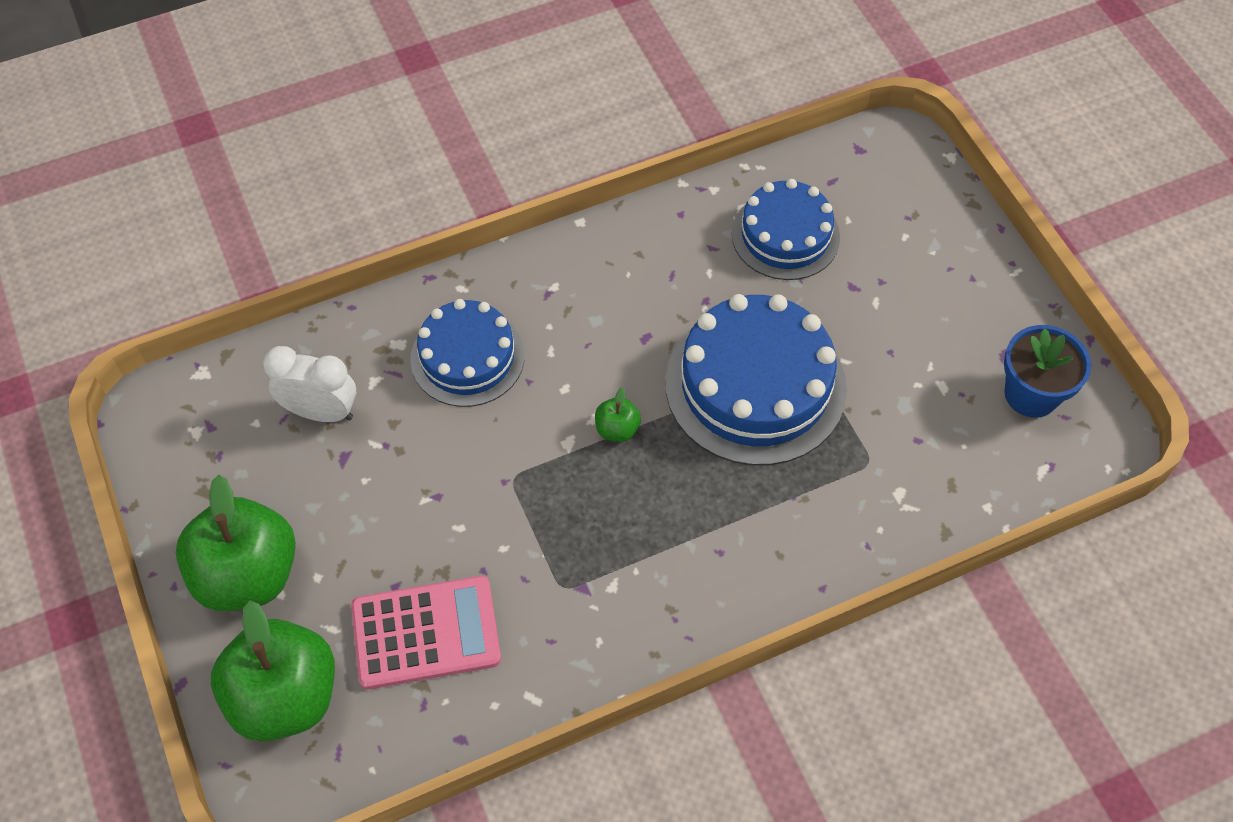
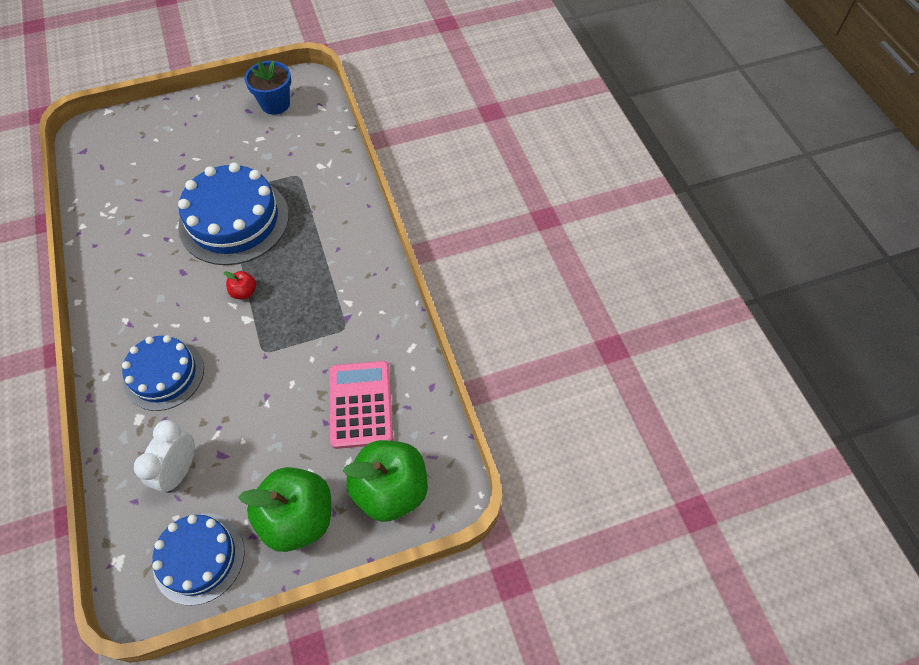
camera: 85 degrees left, 0 degrees up
(617, 429) = (244, 292): green apple -> red apple
(785, 235) = (132, 194): blue cake -> blue cake (199, 558)

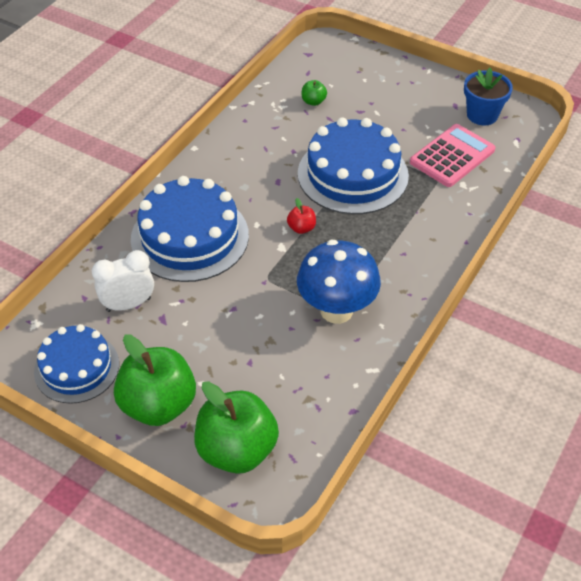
camera: 50 degrees right, 10 degrees down
(135, 187) = (313, 101): none -> green apple
(164, 374) = (190, 237): blue cake -> blue cake, size x1.57
(340, 329) = (336, 310): none -> blue mushroom
(361, 404) = (287, 374): pink calculator -> pink calculator (452, 156)

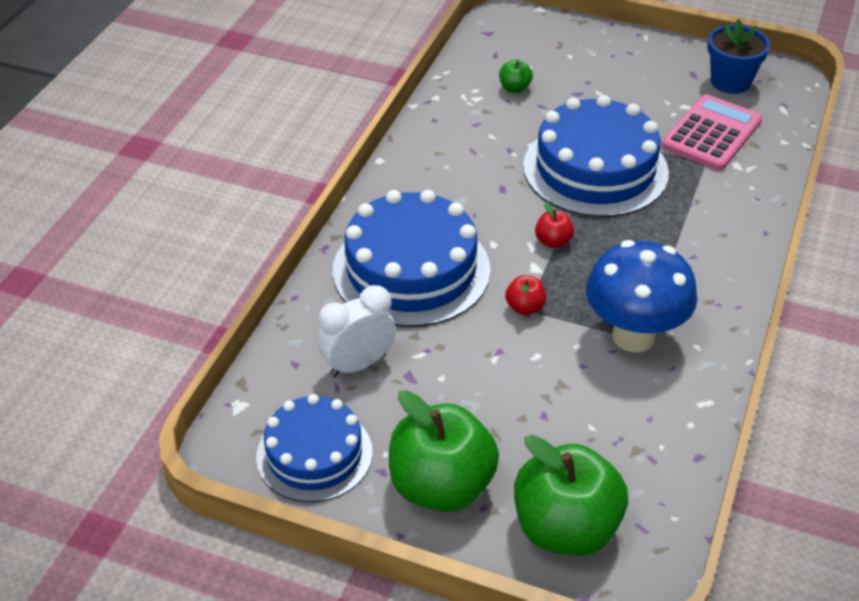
camera: 10 degrees left, 5 degrees down
(263, 277) = (525, 307): none -> red apple

